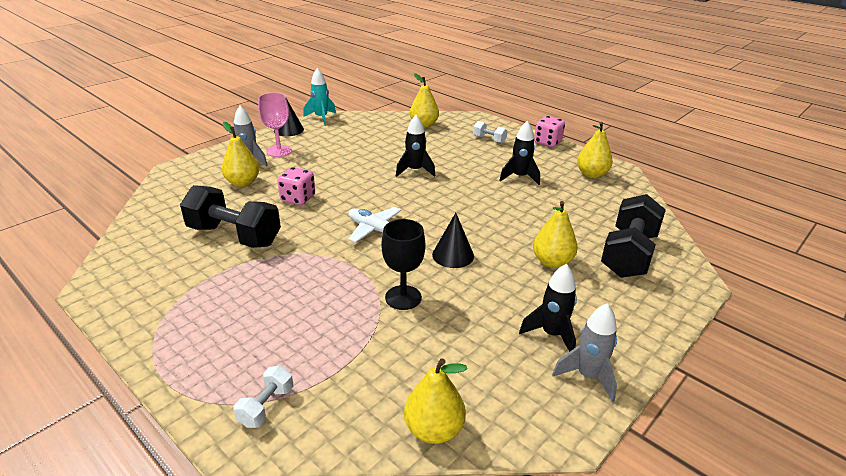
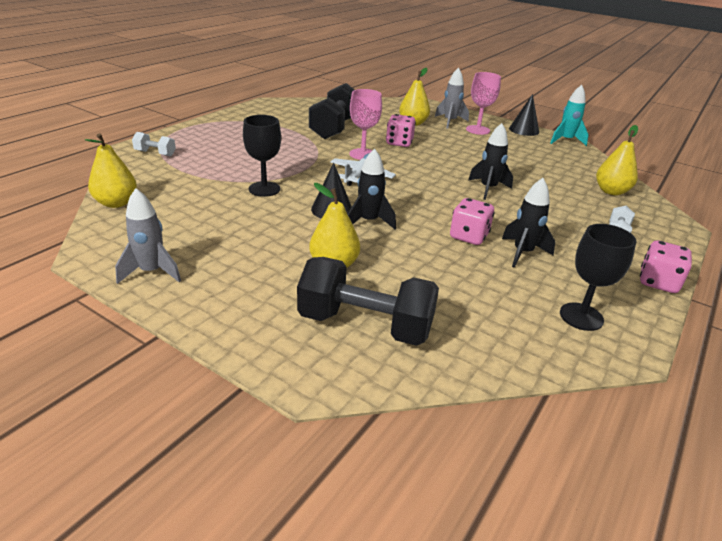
camera: 80 degrees right, 0 degrees up
(322, 224) = (362, 154): none -> pink goblet
(498, 194) = (469, 236): none -> pink dice
(552, 334) = (212, 257): black rocket -> black rocket (369, 222)
(591, 174) = (581, 316): yellow pear -> black goblet

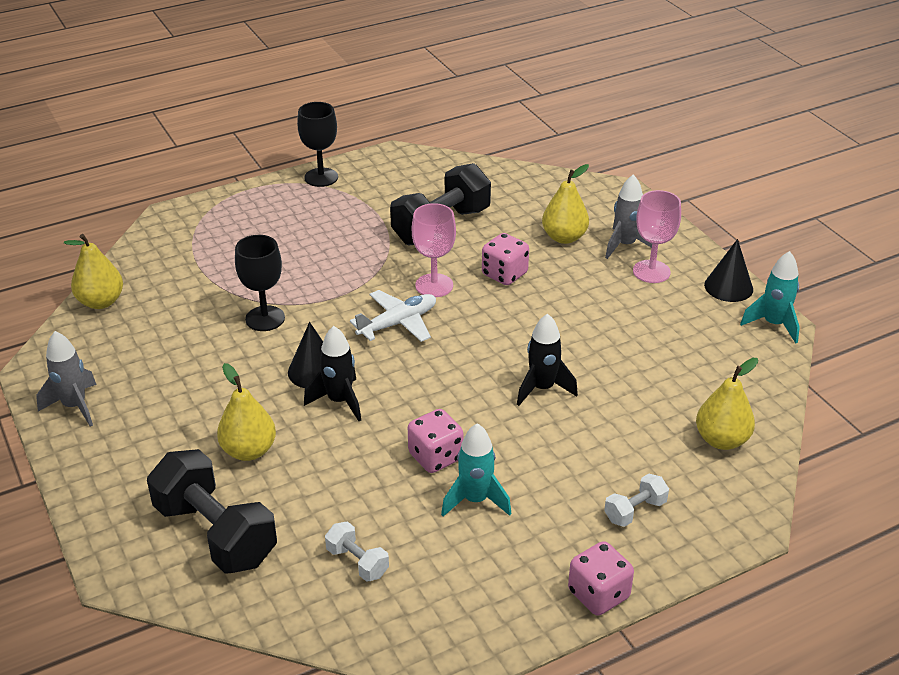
camera: 30 degrees right, 5 degrees up
(155, 153) = (189, 229): white dumbbell -> white dumbbell (357, 562)
(522, 253) = (475, 500): black rocket -> turquoise rocket
(581, 316) = (447, 603): black goblet -> black goblet (321, 177)

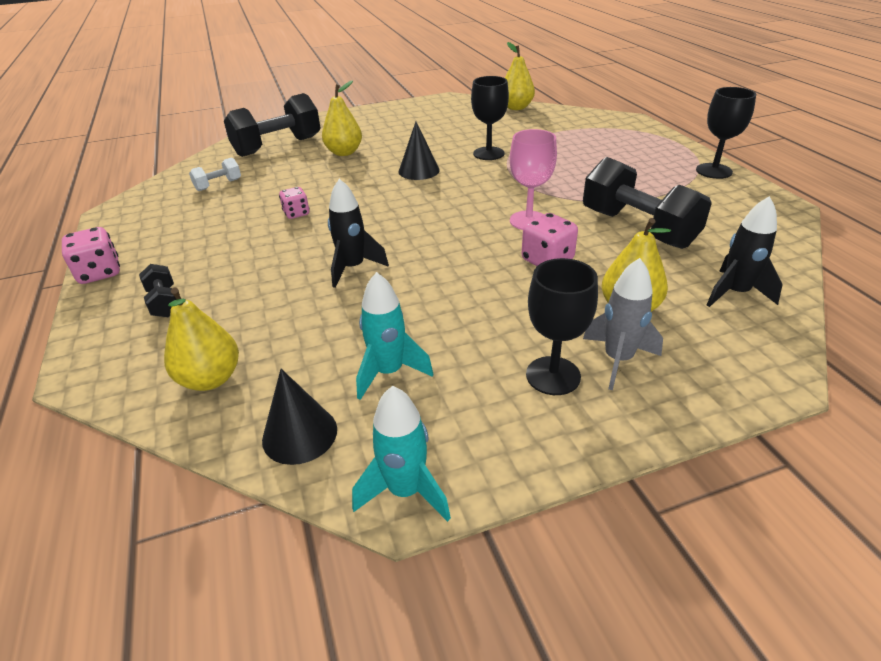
camera: 100 degrees right, 0 degrees up
(75, 406) = (411, 108): grey rocket -> none
(339, 401) = (380, 179): black rocket -> black rocket (735, 293)
(398, 323) = (472, 203): white plane -> none
(435, 457) = (296, 213): pink dice -> pink dice, size x0.66
(475, 500) = (239, 227): turquoise rocket -> turquoise rocket (389, 372)
(635, 511) = (164, 302): white dumbbell -> black dumbbell
(651, 271) = (553, 376): pink goblet -> black goblet
(728, 287) = (511, 456): black cone -> black cone (299, 434)

